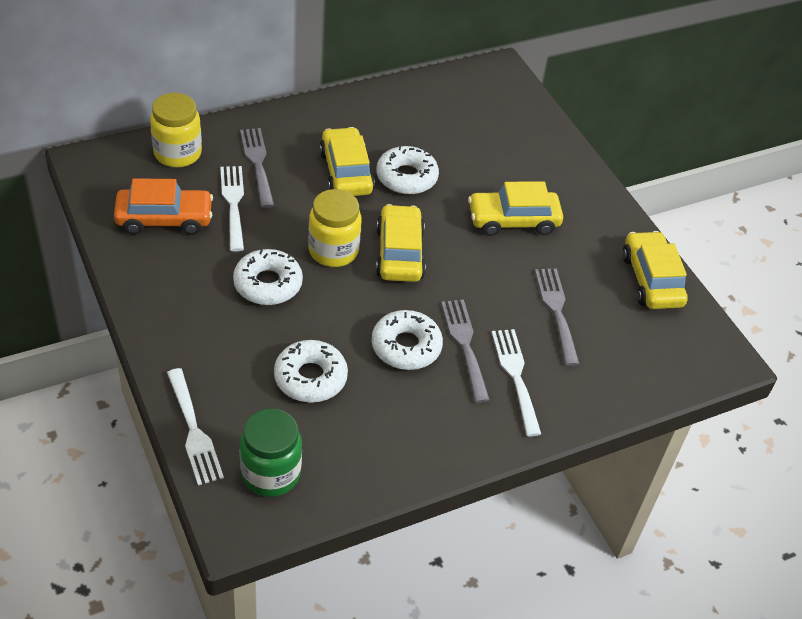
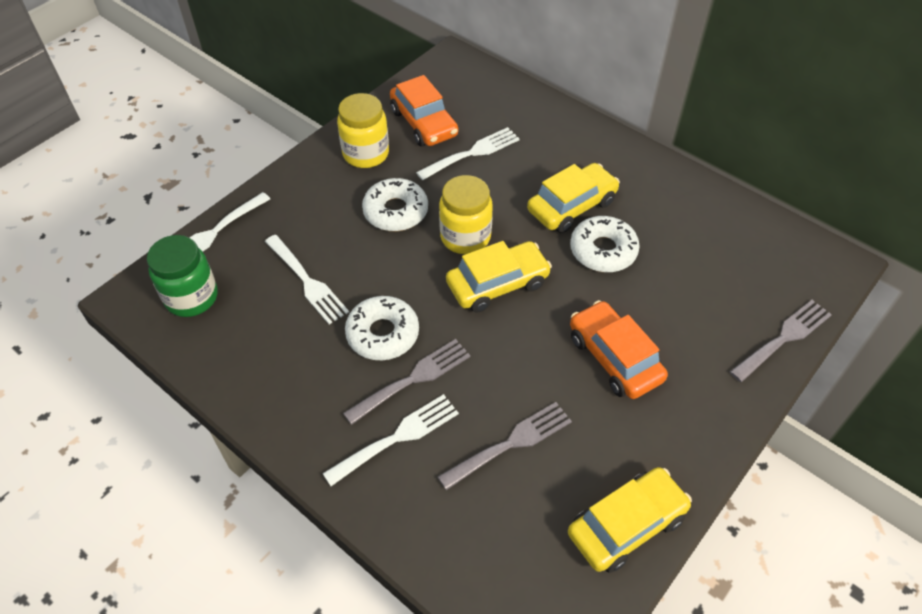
camera: 70 degrees right, 5 degrees up
(177, 153) = (503, 98): yellow jar -> yellow jar (366, 154)
(258, 164) = (532, 147): grey fork -> grey fork (783, 339)
(310, 378) = (307, 281): white donut -> white fork
(513, 220) = (614, 358): yellow car -> orange car

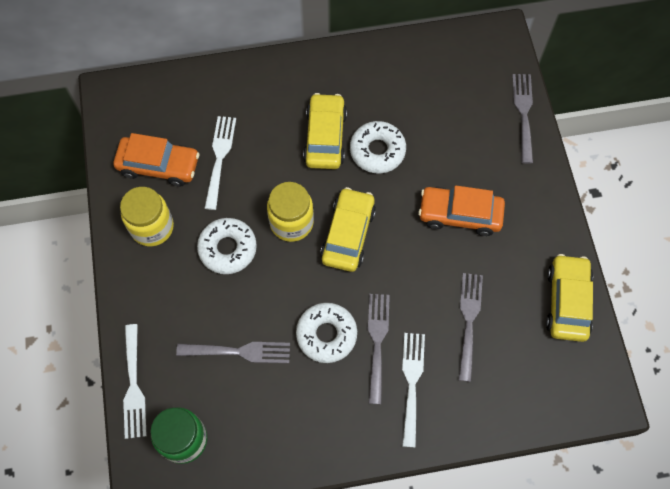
camera: 50 degrees left, 15 degrees up
(307, 281) = (239, 352): white fork -> grey fork

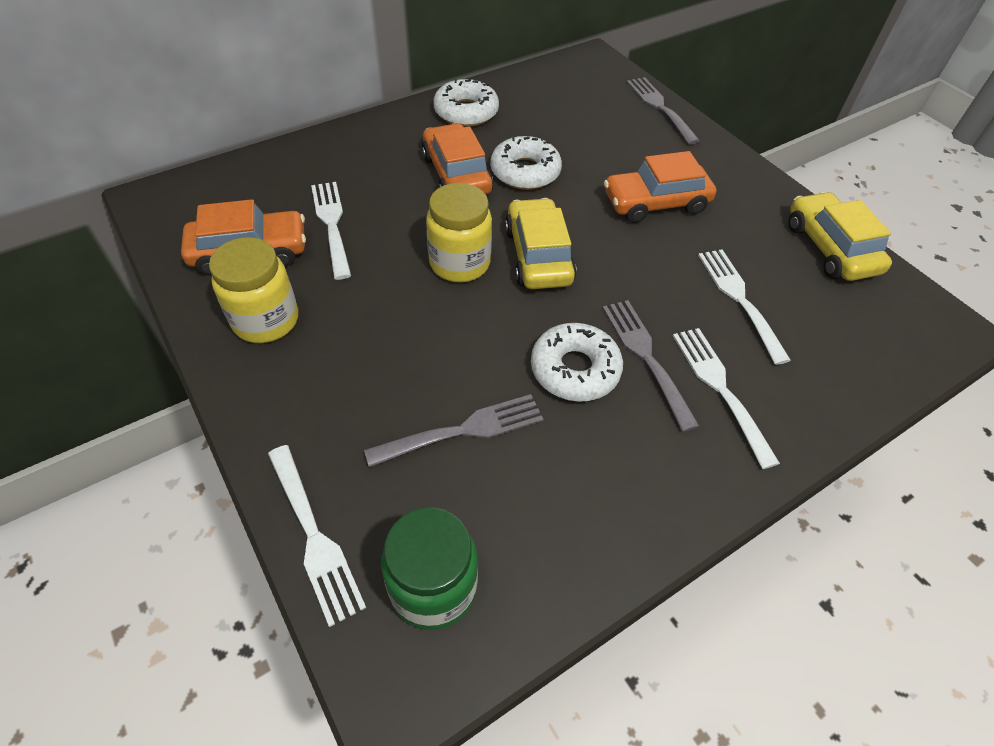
camera: 25 degrees left, 15 degrees down
(228, 249) = (387, 314): white donut -> white donut (466, 112)
(325, 137) = (456, 174): yellow car -> orange car
(469, 321) = (740, 299): grey fork -> white fork

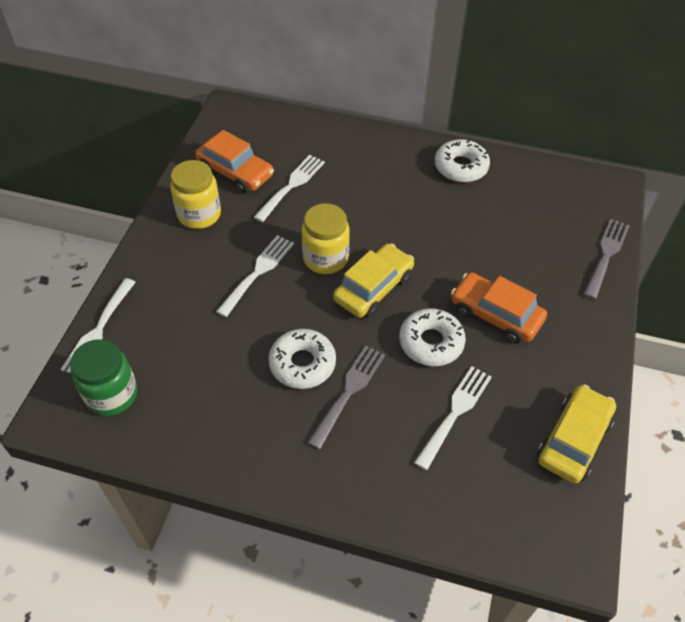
camera: 50 degrees right, 0 degrees up
(456, 174) = (397, 204): orange car -> none
(462, 431) = (210, 343): grey fork -> none
(525, 172) = (441, 232): white donut -> white donut (431, 342)
(720, 389) = (363, 445): white fork -> white fork (258, 272)

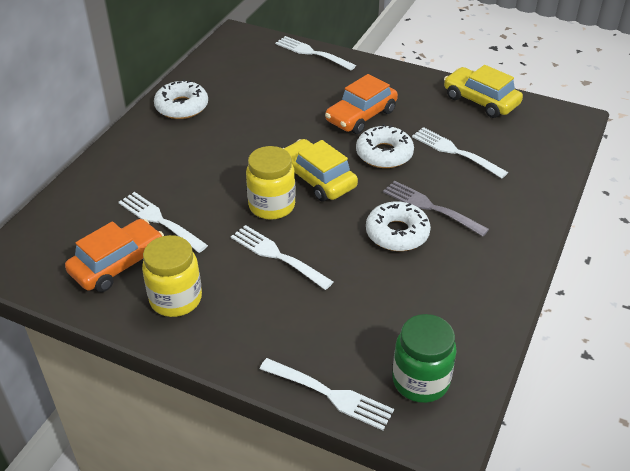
camera: 80 degrees left, 10 degrees down
(606, 255) = (312, 53): grey fork -> white fork

